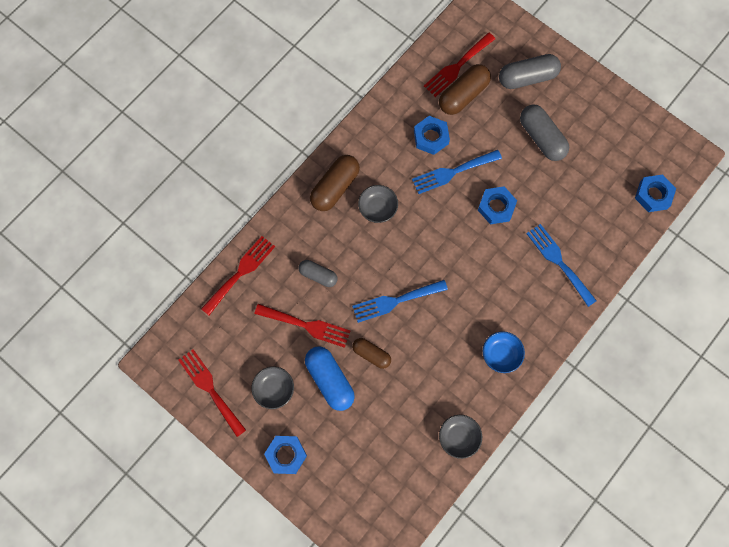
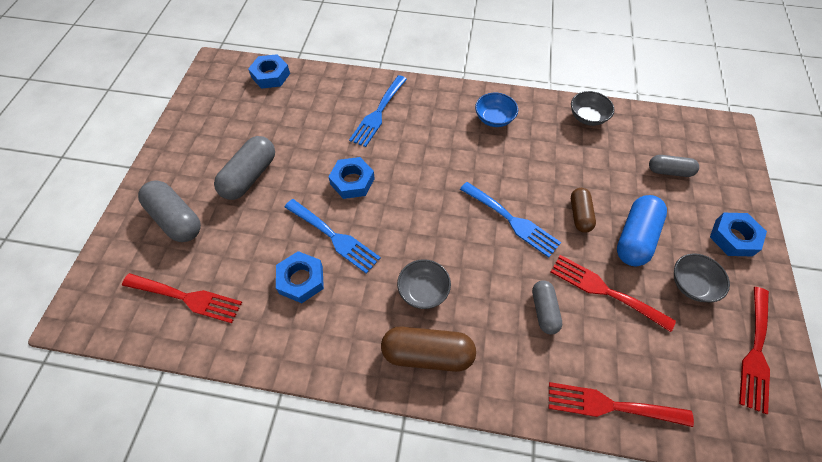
camera: 120 degrees left, 15 degrees down
(306, 325) = (604, 290): red fork -> red fork turned 45 degrees counterclockwise
(367, 459) = (669, 171): none -> grey capsule
(463, 95) = (227, 272): brown capsule -> none

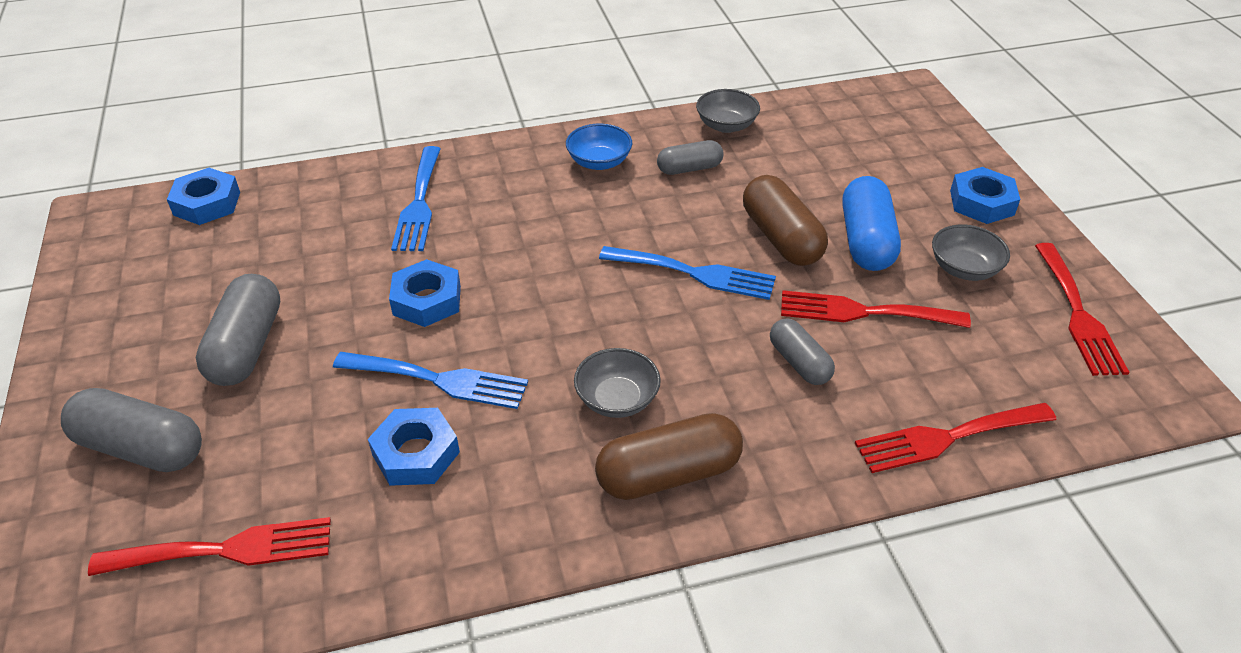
camera: 25 degrees left, 15 degrees down
(580, 215) = (781, 238): brown capsule -> brown capsule, size x1.61
(669, 171) = (864, 156): grey capsule -> grey capsule (689, 168)

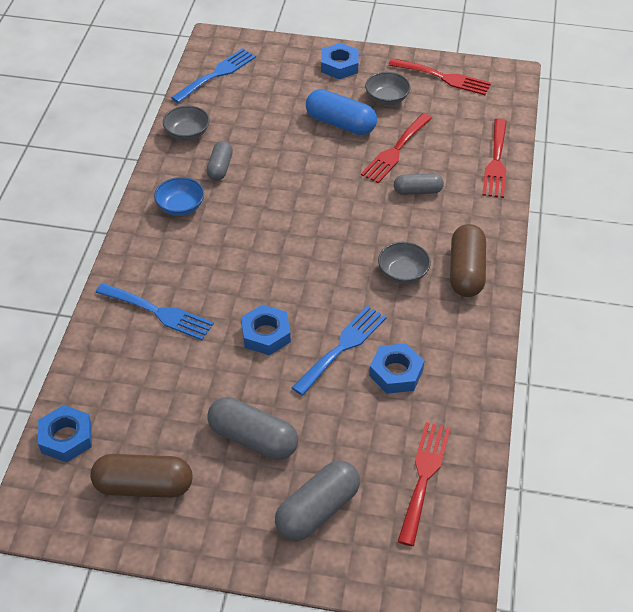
camera: 65 degrees left, 5 degrees up
(695, 273) = (321, 203): blue fork -> blue fork (217, 74)
(781, 238) = (314, 155): brown capsule -> brown capsule (143, 486)

